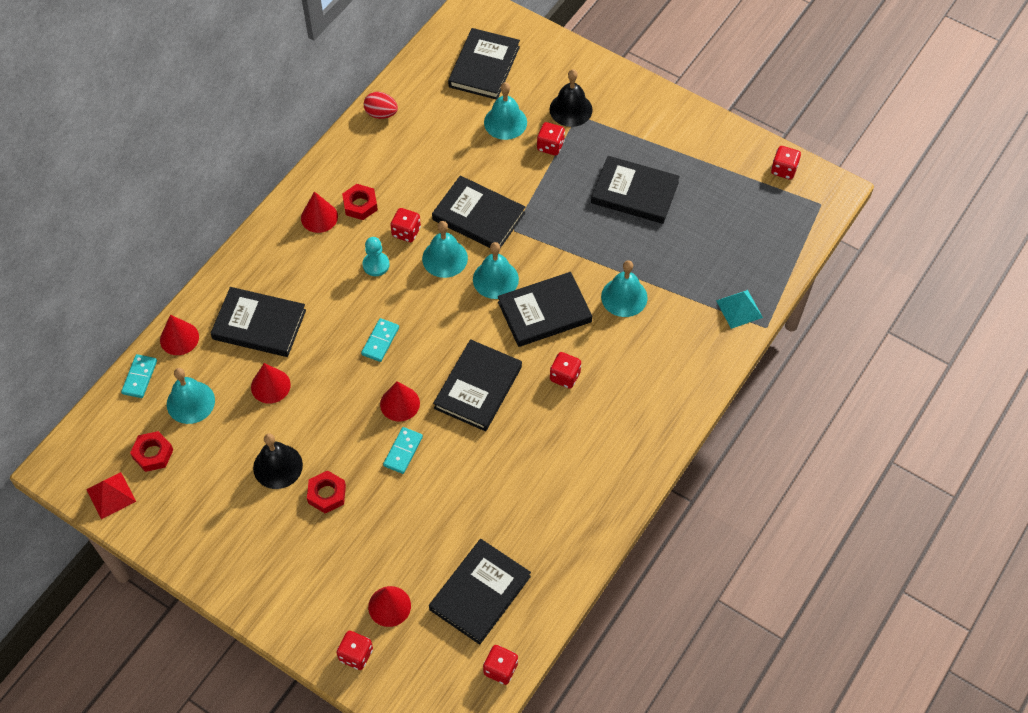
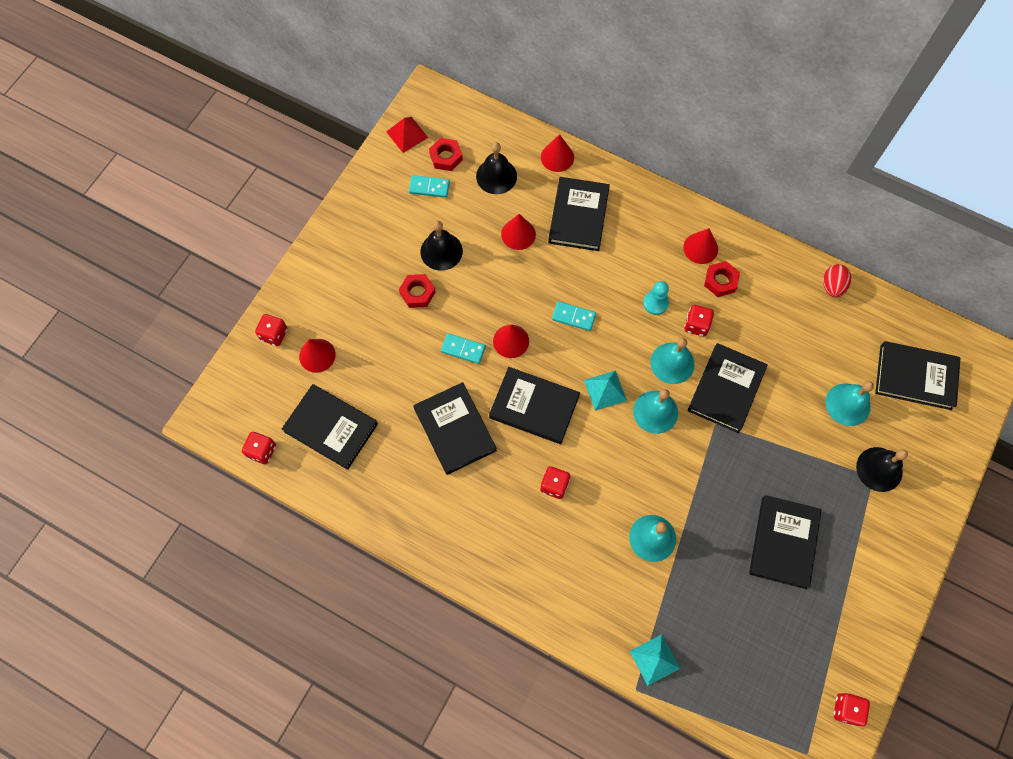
camera: 85 degrees right, 10 degrees up
(140, 377) = (516, 135): turquoise domino -> turquoise domino (429, 187)
(190, 402) = (496, 176): turquoise bell -> black bell
(467, 320) = (605, 390): none -> turquoise pyramid
(544, 312) = (624, 461): black book -> black book (455, 429)
(550, 146) = (826, 451): red dice -> none

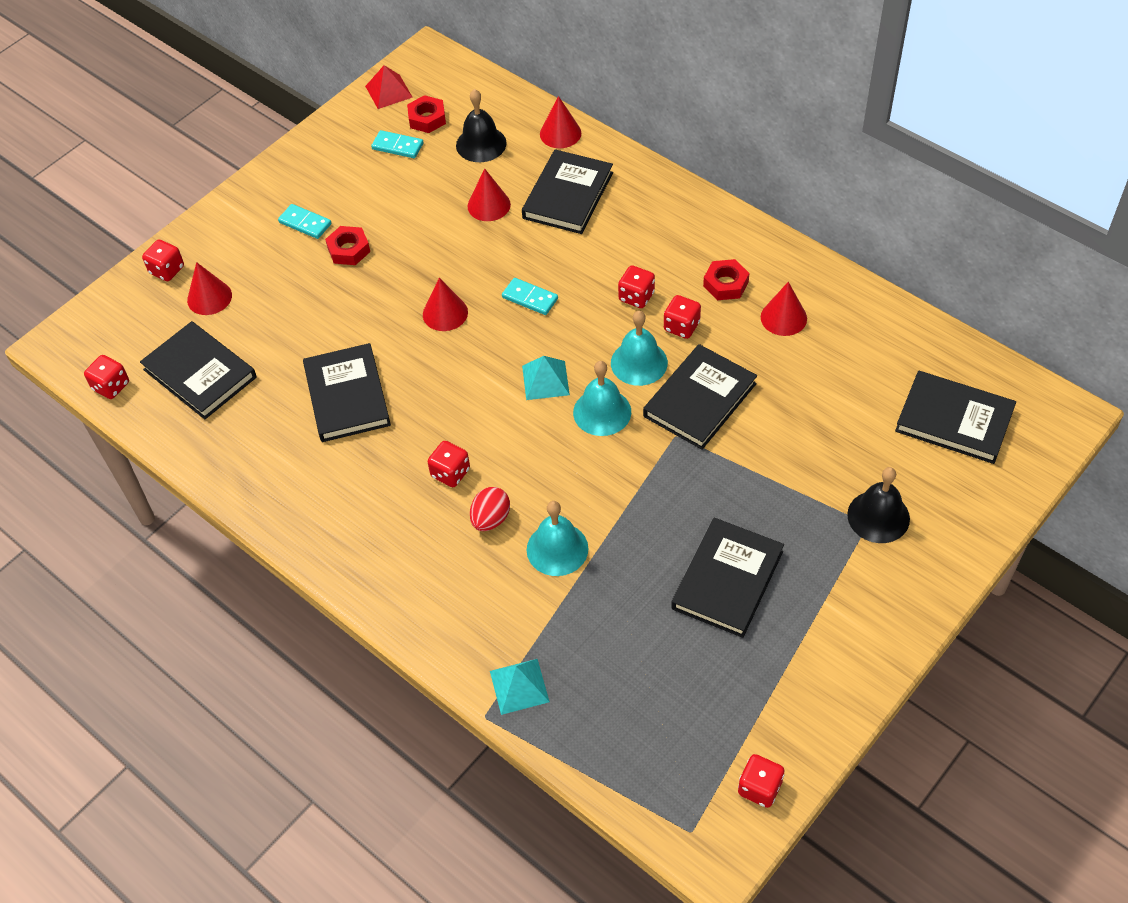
camera: 15 degrees right, 15 degrees down
(441, 251) = (391, 211): black bell -> none
(463, 349) = (384, 314): turquoise domino -> turquoise domino (305, 223)
(534, 407) = (451, 386): black book -> none
(655, 303) = (636, 297): turquoise pawn -> red dice
(700, 248) = (710, 246): red cone -> red cone (783, 317)
(832, 286) = (869, 307): red egg -> red egg (490, 519)
(847, 404) = (855, 438): turquoise bell -> none

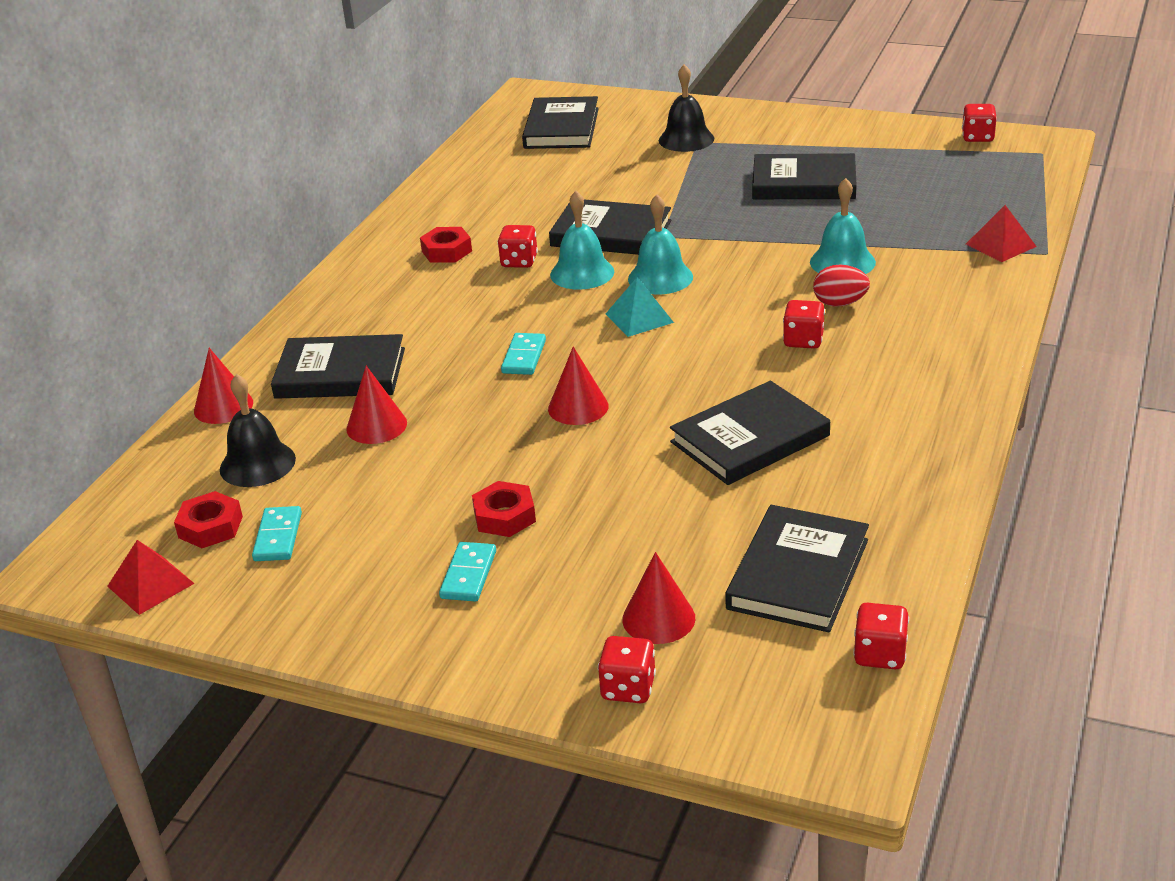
camera: 110 degrees left, 20 degrees down
(519, 686) = (1000, 245): turquoise pyramid -> red pyramid
(636, 297) = (489, 294): red dice -> none
(783, 317) = (479, 215): red cone -> none

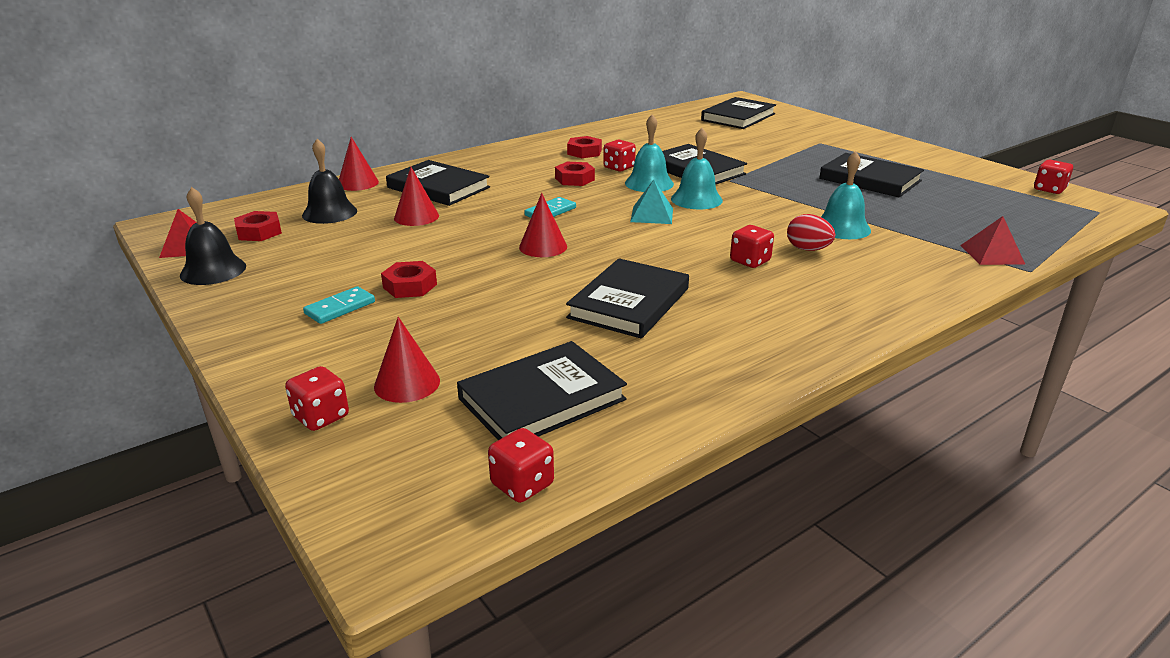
camera: 30 degrees right, 5 degrees down
(278, 537) = (280, 249): turquoise domino -> none
(489, 298) = (574, 179): none -> red nut
(686, 139) = (813, 140): black bell -> black bell (213, 270)
(750, 439) = (629, 303): black book -> black book turned 60 degrees counterclockwise

